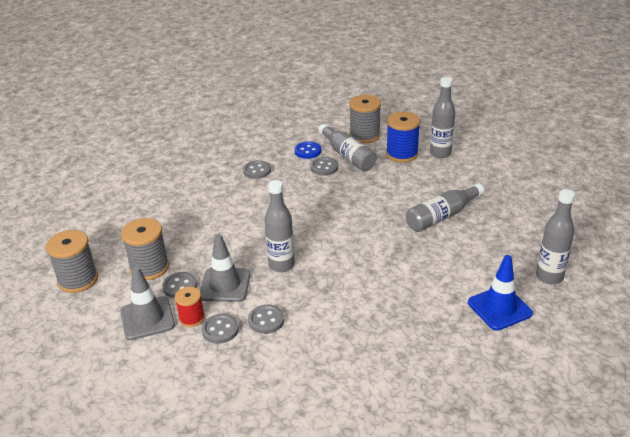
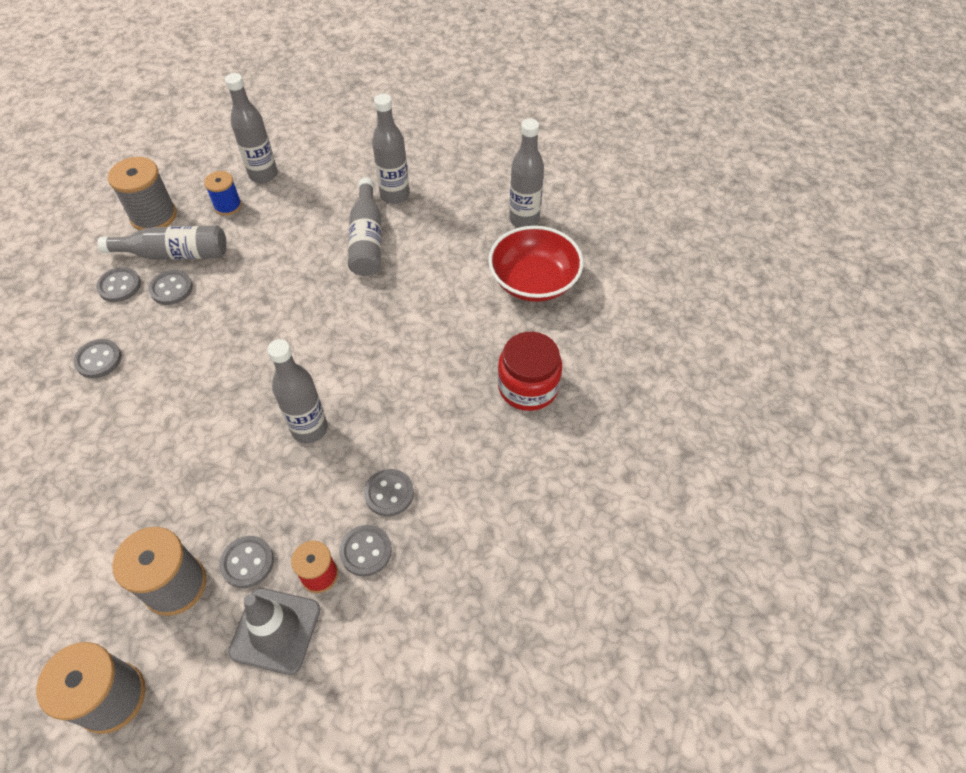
camera: 60 degrees left, 20 degrees up
(225, 285) = (291, 508): grey traffic cone -> none
(308, 151) = (119, 286): blue button -> grey button
(402, 154) = (228, 206): blue spool -> blue spool, size x0.61
(405, 348) = (528, 387): none -> red jar
(492, 209) = (395, 195): none -> grey bottle
(499, 308) = (534, 281): blue traffic cone -> red bowl

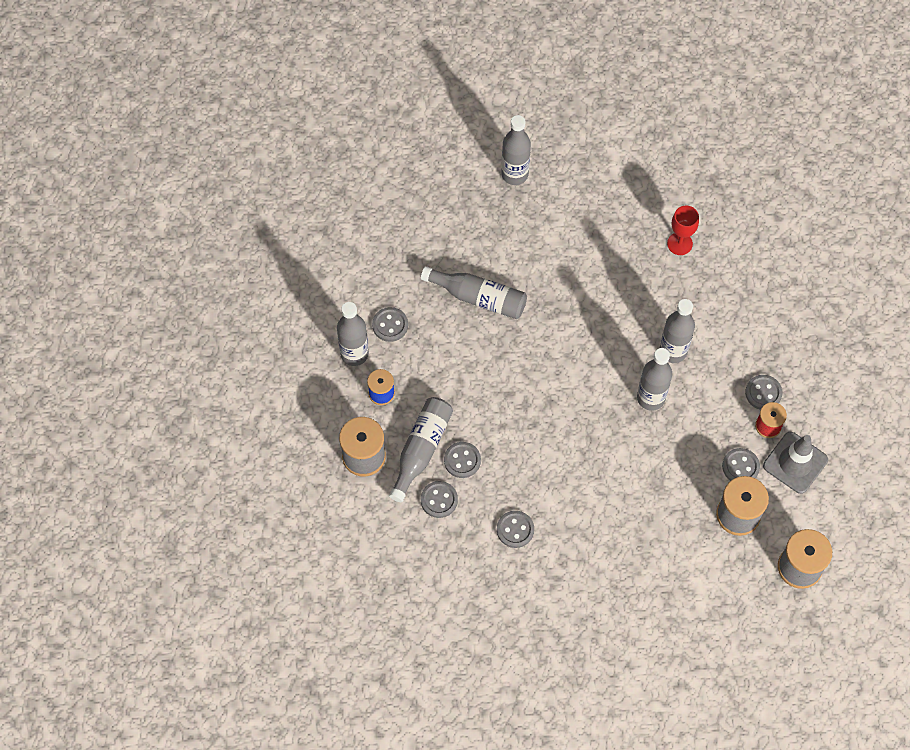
camera: 65 degrees left, 10 degrees up
(389, 493) = (726, 364): grey button -> grey button (390, 325)
(395, 195) = (436, 258): grey bottle -> grey bottle (673, 351)
(528, 387) = (679, 243): red jar -> red goblet
(534, 281) = (583, 196): red bowl -> none

